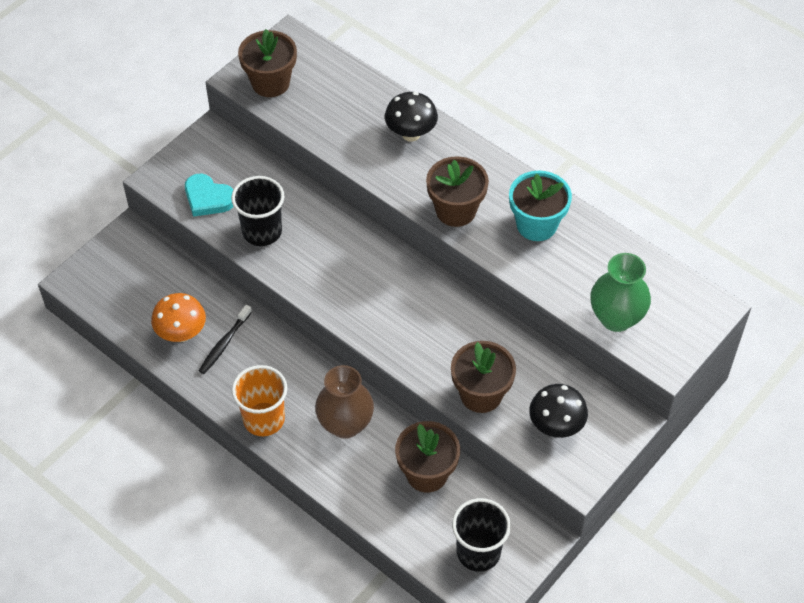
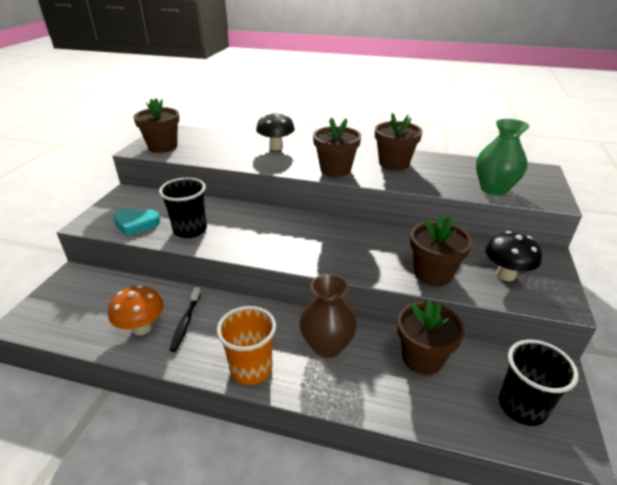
camera: 25 degrees left, 20 degrees down
(536, 225) = (394, 163): turquoise flower pot -> brown flower pot

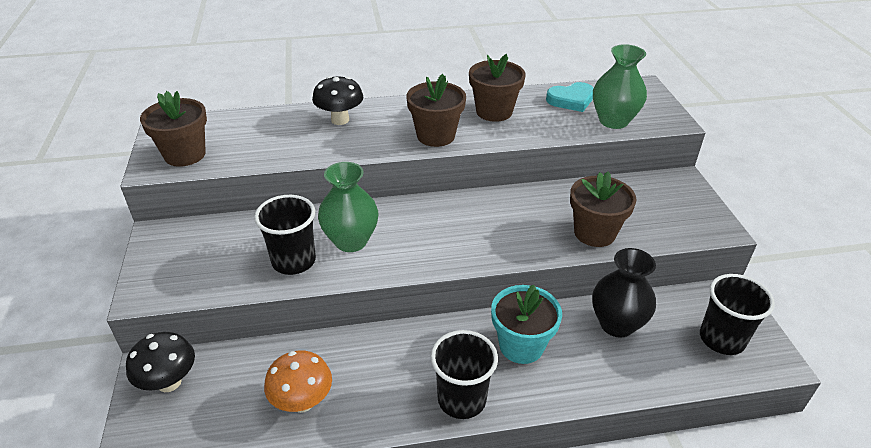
camera: 25 degrees left, 5 degrees up
(136, 223) = (213, 273): turquoise heart -> turquoise heart (571, 100)
(186, 322) = (350, 376): black toothbrush -> none
(237, 228) = (351, 241): none -> green vase
(251, 369) = (461, 399): orange cup -> black cup
(327, 346) = (521, 345): brown vase -> turquoise flower pot
(422, 358) = (616, 324): brown flower pot -> black vase
(505, 275) = (659, 213): black mushroom -> black mushroom (169, 382)

